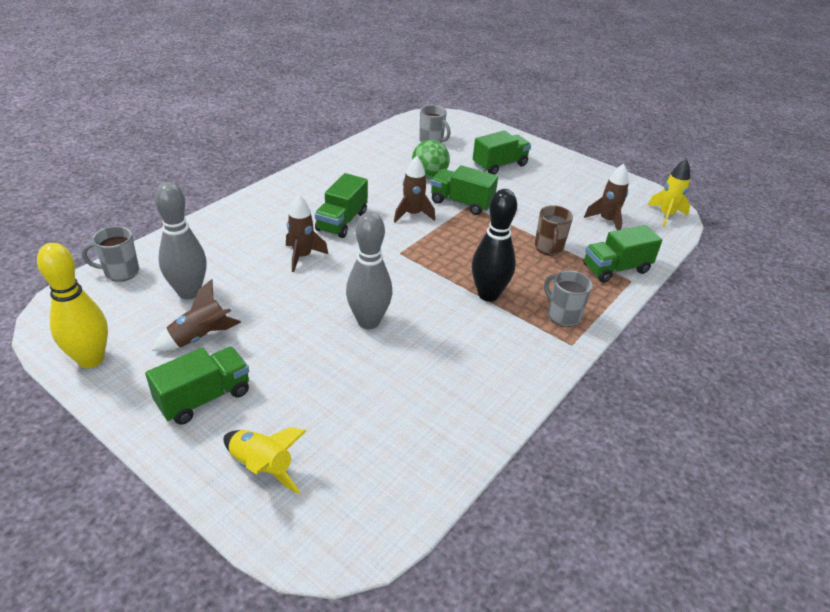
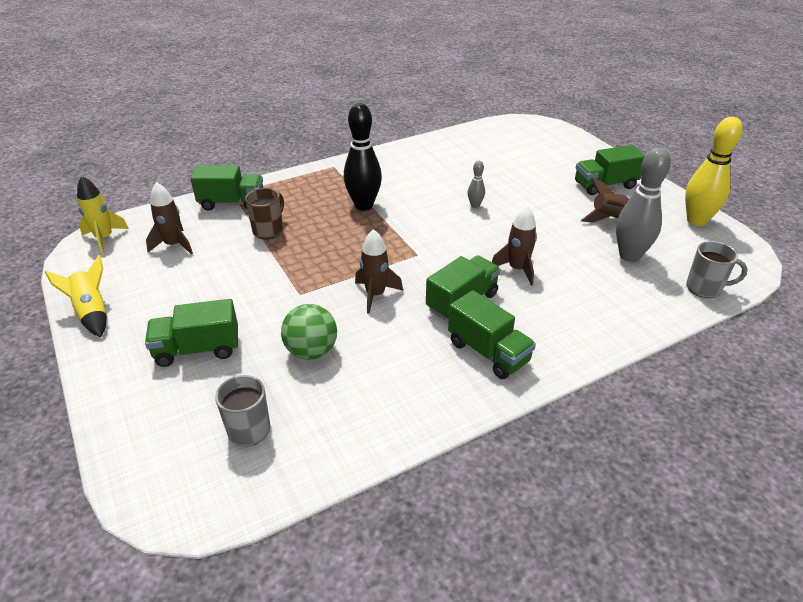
camera: 155 degrees left, 0 degrees up
(262, 467) = (566, 152): yellow rocket -> yellow rocket (92, 312)
(368, 321) = (475, 205): grey bowling pin -> grey bowling pin, size x0.47
(461, 203) = (306, 298): green truck -> green truck (488, 352)
(562, 315) = (319, 182): grey mug -> none

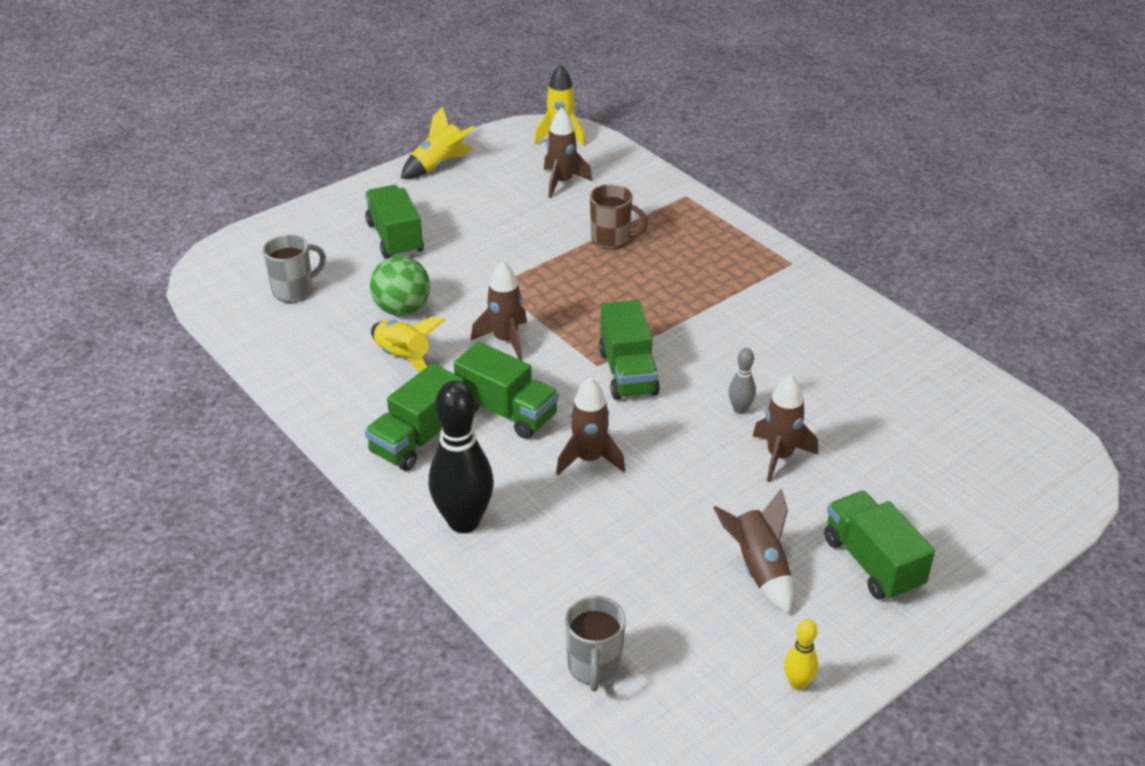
camera: 80 degrees right, 0 degrees up
(232, 203) = (662, 200): green truck -> green truck (627, 372)
(363, 205) = (698, 304): black bowling pin -> black bowling pin (464, 522)
(381, 354) = (403, 358): none -> yellow rocket
(519, 199) = (779, 456): none -> brown rocket
(629, 256) = (658, 582): grey bowling pin -> none
(696, 220) = (797, 683): yellow bowling pin -> yellow bowling pin, size x0.47

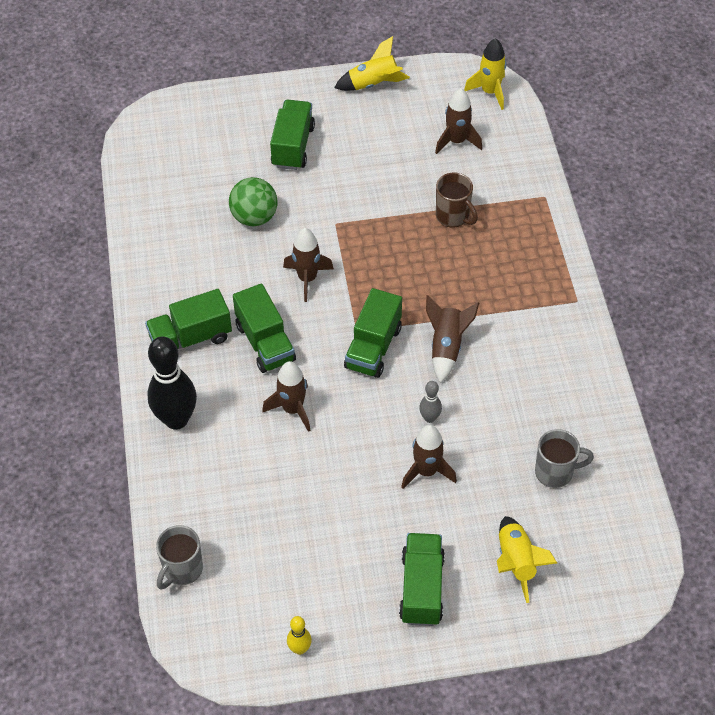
camera: 30 degrees right, 15 degrees up
(294, 291) = (191, 167): grey mug -> grey mug (555, 472)
(403, 358) = (226, 262): yellow rocket -> yellow rocket (516, 562)
(759, 569) = (341, 553): brown rocket -> brown rocket (446, 347)

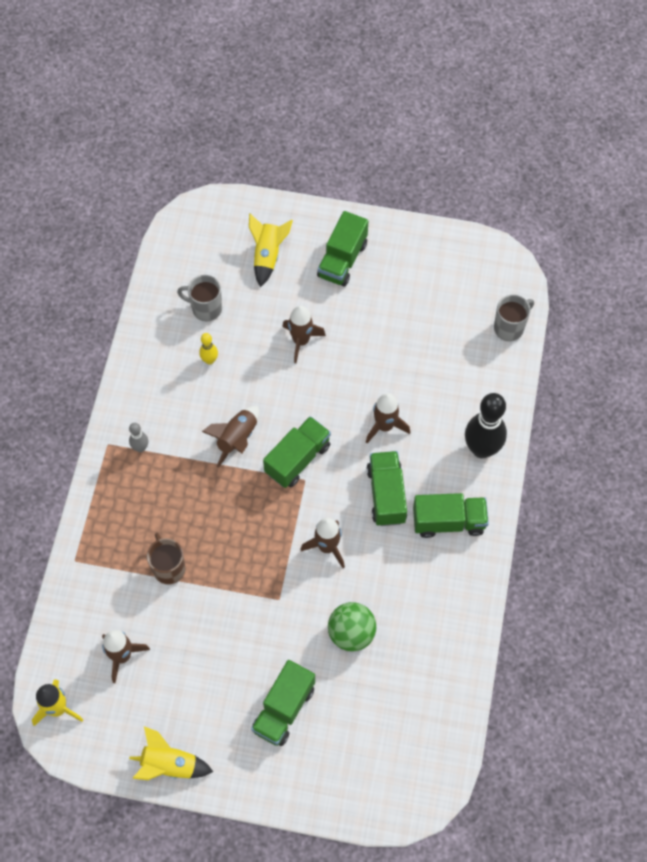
camera: 160 degrees left, 10 degrees up
(299, 649) = (442, 248): yellow bowling pin -> yellow bowling pin (209, 360)
(429, 418) = (279, 382): grey bowling pin -> grey bowling pin (140, 448)

